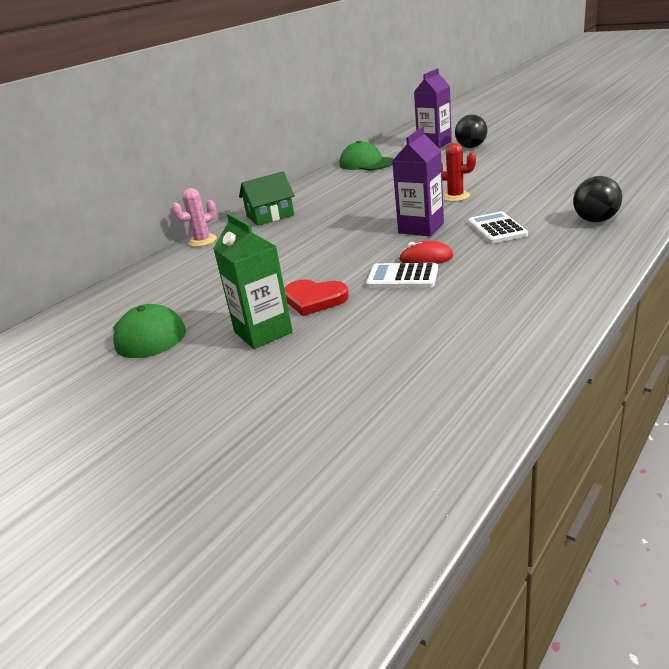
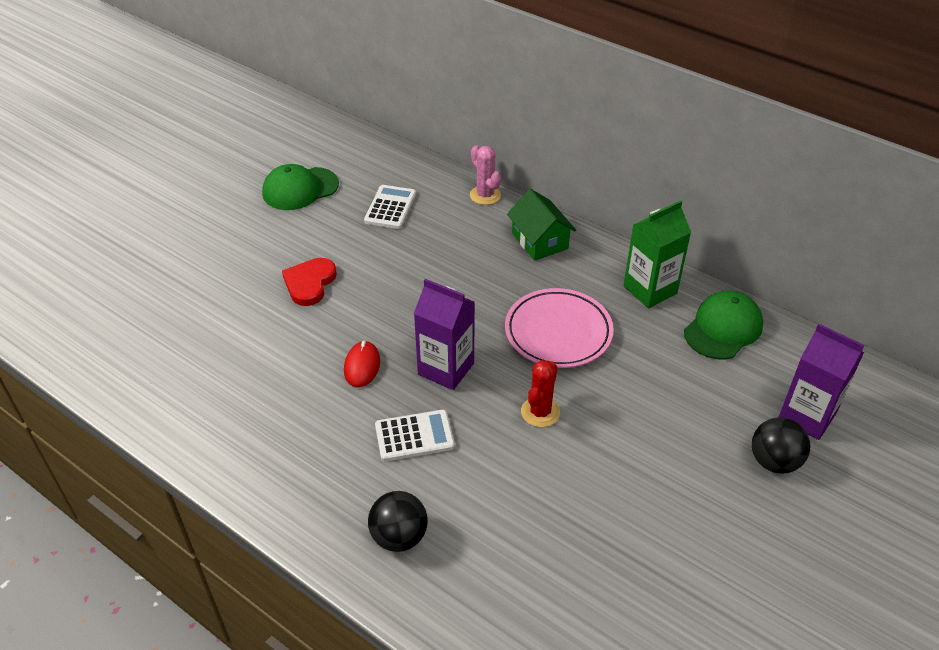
camera: 85 degrees right, 15 degrees up
(263, 332) = (267, 254): green carton -> green carton (650, 290)
(375, 200) = (558, 332): none -> pink plate
(402, 277) = (326, 345): white calculator -> white calculator (390, 207)

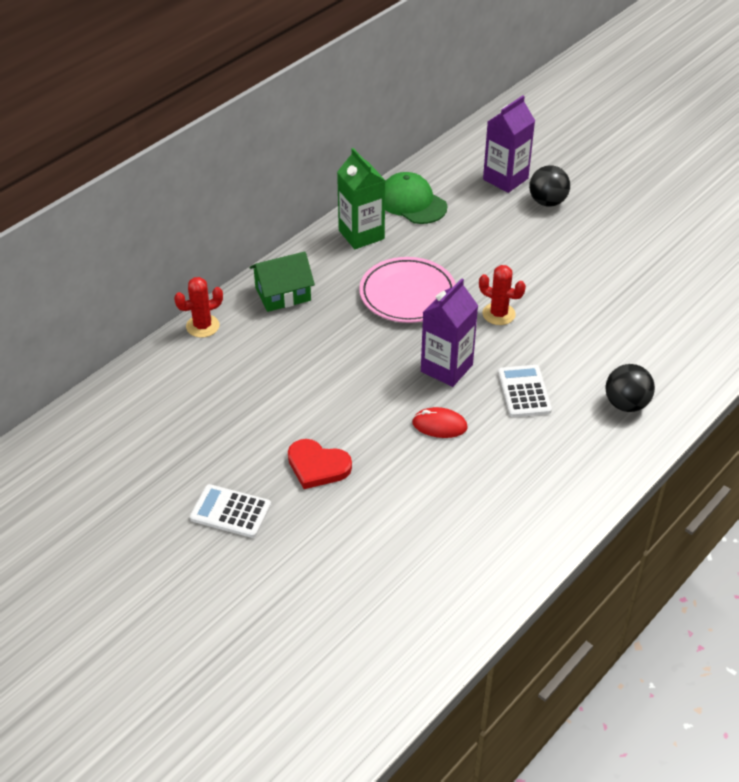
camera: 85 degrees left, 0 degrees up
(300, 189) = (150, 478): green cap -> none
(390, 207) = (205, 400): white calculator -> white calculator (230, 512)
(485, 195) = (202, 326): pink cactus -> red cactus

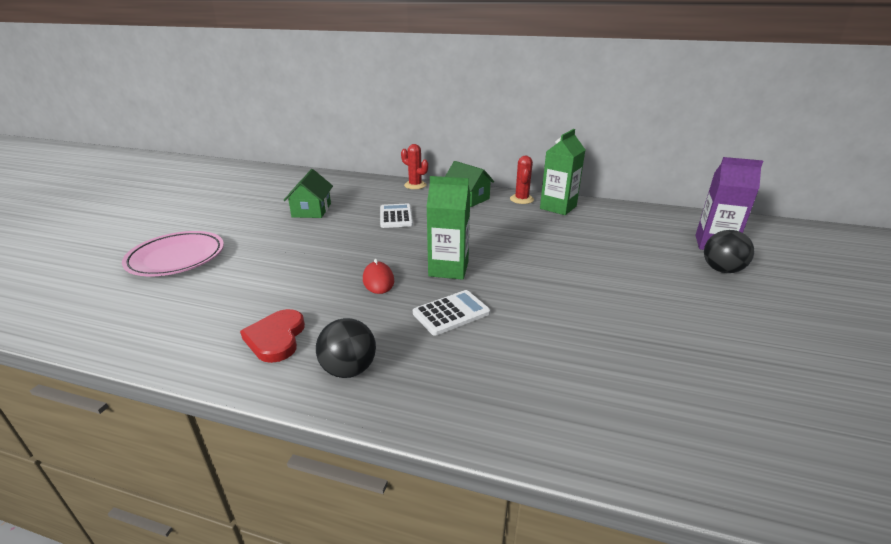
camera: 65 degrees right, 15 degrees down
(216, 446) = (312, 210): none -> green house
(230, 512) = (253, 226): white calculator -> white calculator (396, 216)
(317, 466) = (307, 243): red heart -> red heart (276, 338)
(407, 294) = (516, 236): pink plate -> pink plate (176, 258)
(412, 202) = (620, 216): green cap -> none
(446, 368) = (448, 269): purple carton -> green carton
(498, 314) = (539, 278): red cactus -> red cactus (521, 199)
(626, 404) = (486, 387): black ball -> black ball (349, 369)

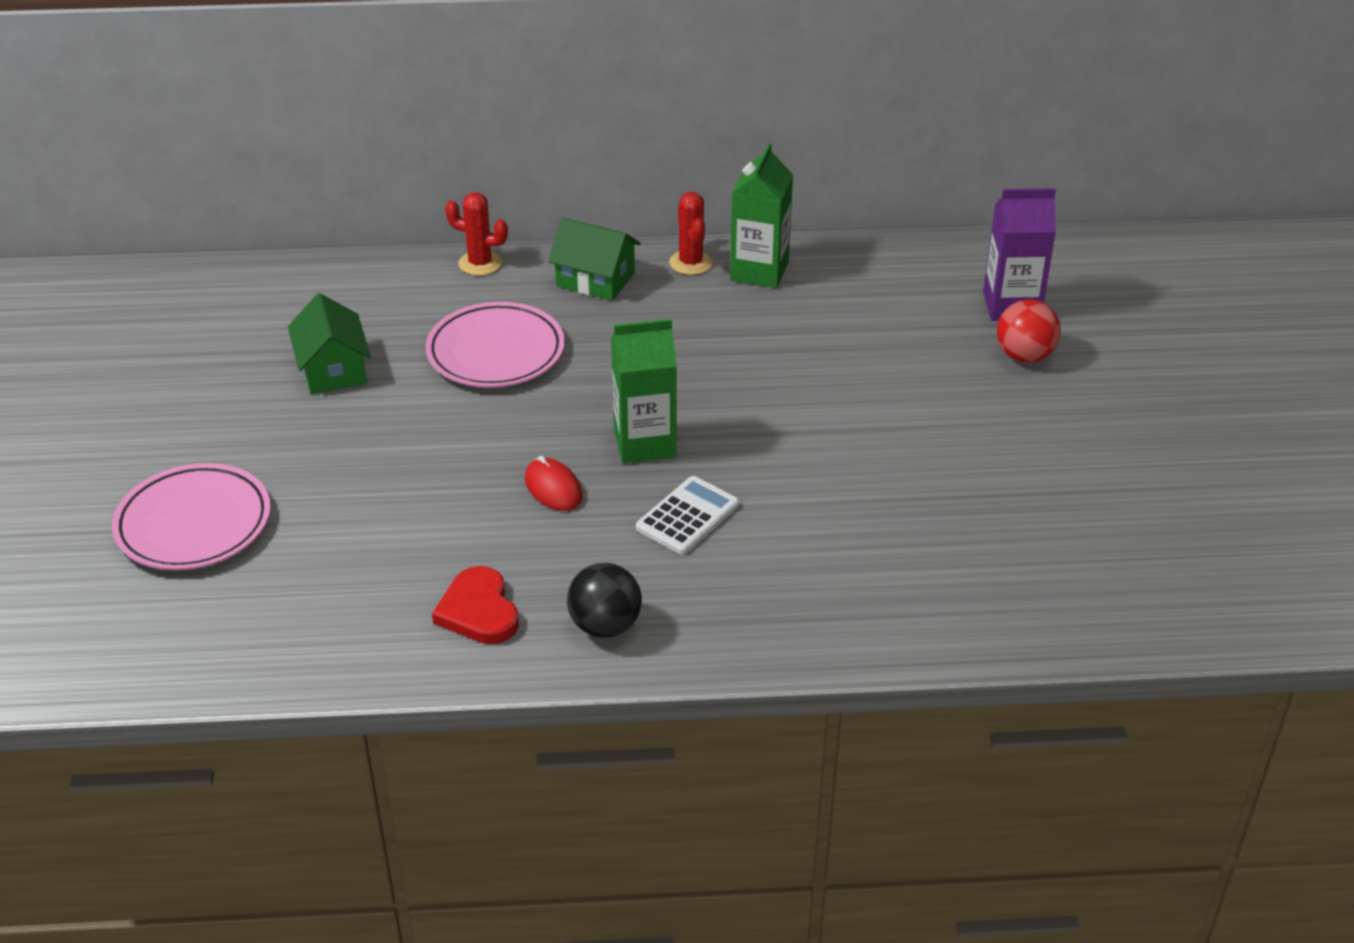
camera: 20 degrees left, 10 degrees up
(396, 216) = (496, 352): white calculator -> pink plate
(721, 270) = (1024, 356): black ball -> red ball

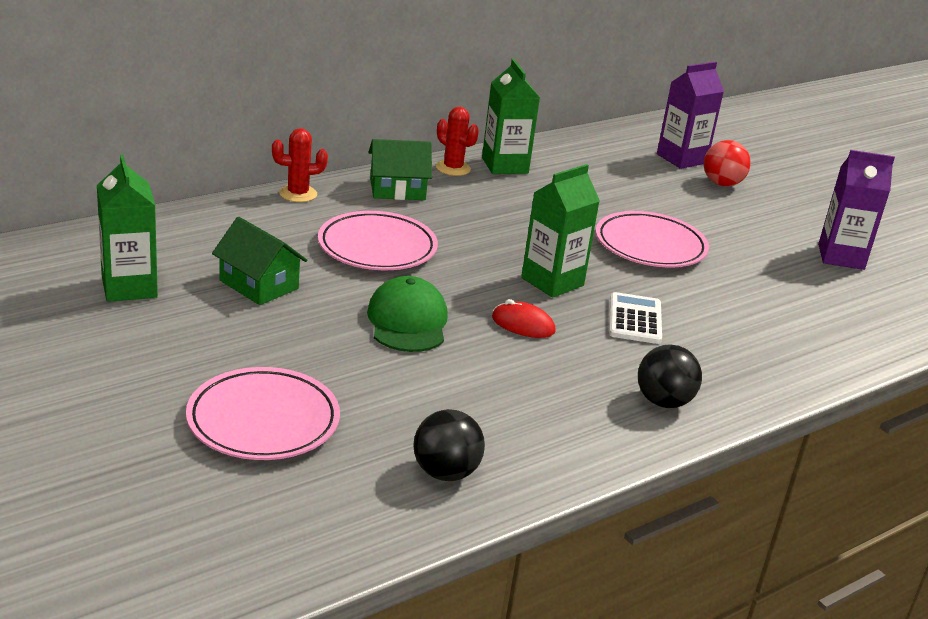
camera: 35 degrees left, 10 degrees down
(212, 342) = (129, 287): none -> green carton
(300, 631) = (445, 473): none -> black ball
(435, 452) = (407, 321): none -> green cap
(478, 611) = (565, 418): red heart -> none
(818, 424) = (650, 246): none -> pink plate
(1065, 502) = (841, 257): none -> purple carton

